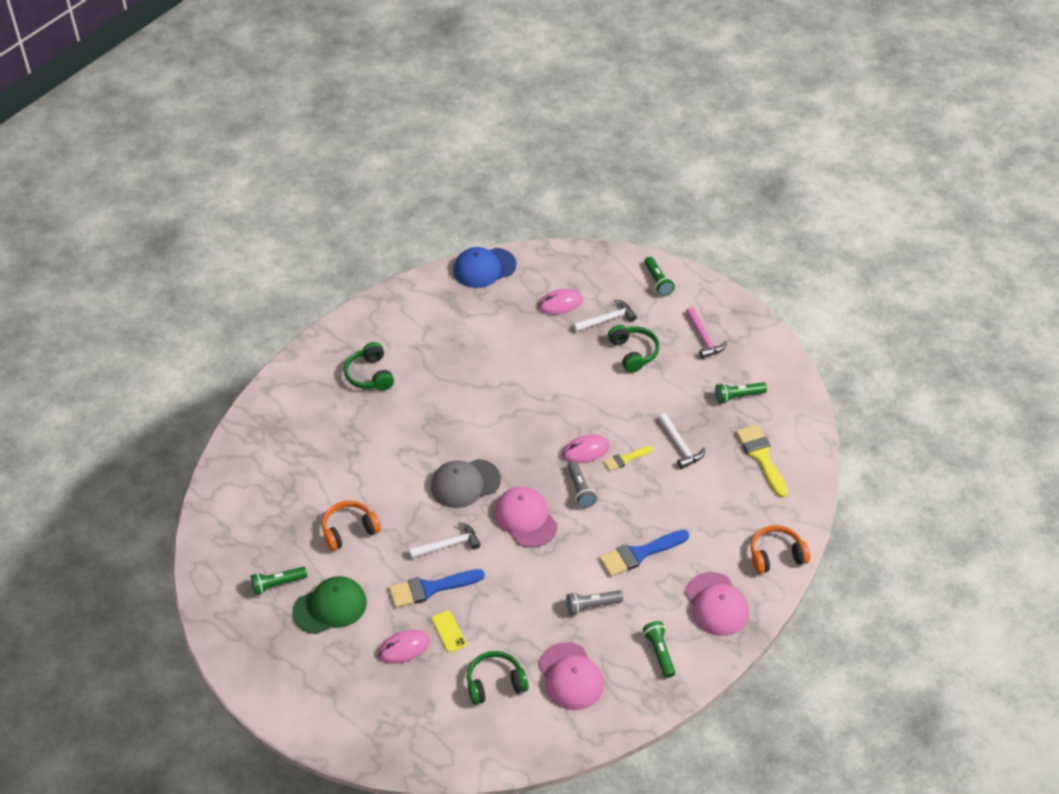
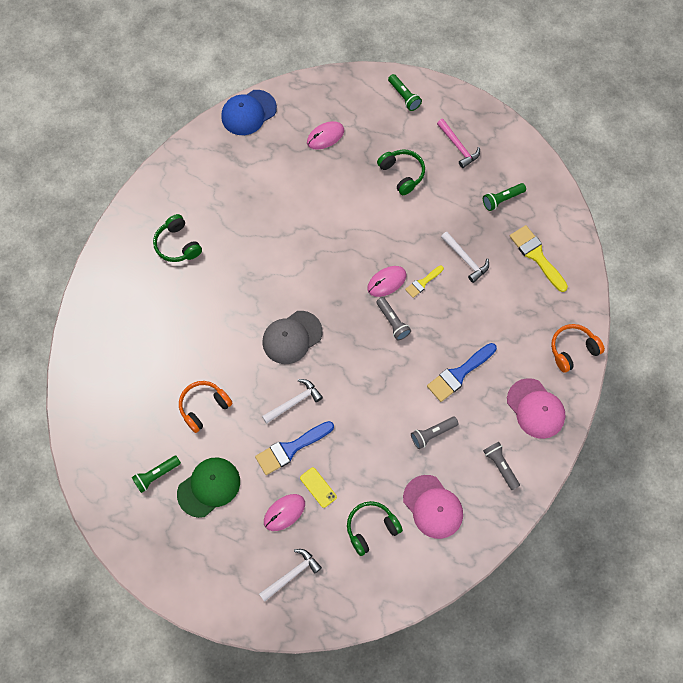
camera: 15 degrees left, 20 degrees up
(525, 518) = (353, 361): pink cap -> none
(607, 319) = (370, 144): white hammer -> white hammer (291, 574)
(659, 653) = (500, 466): green flashlight -> grey flashlight

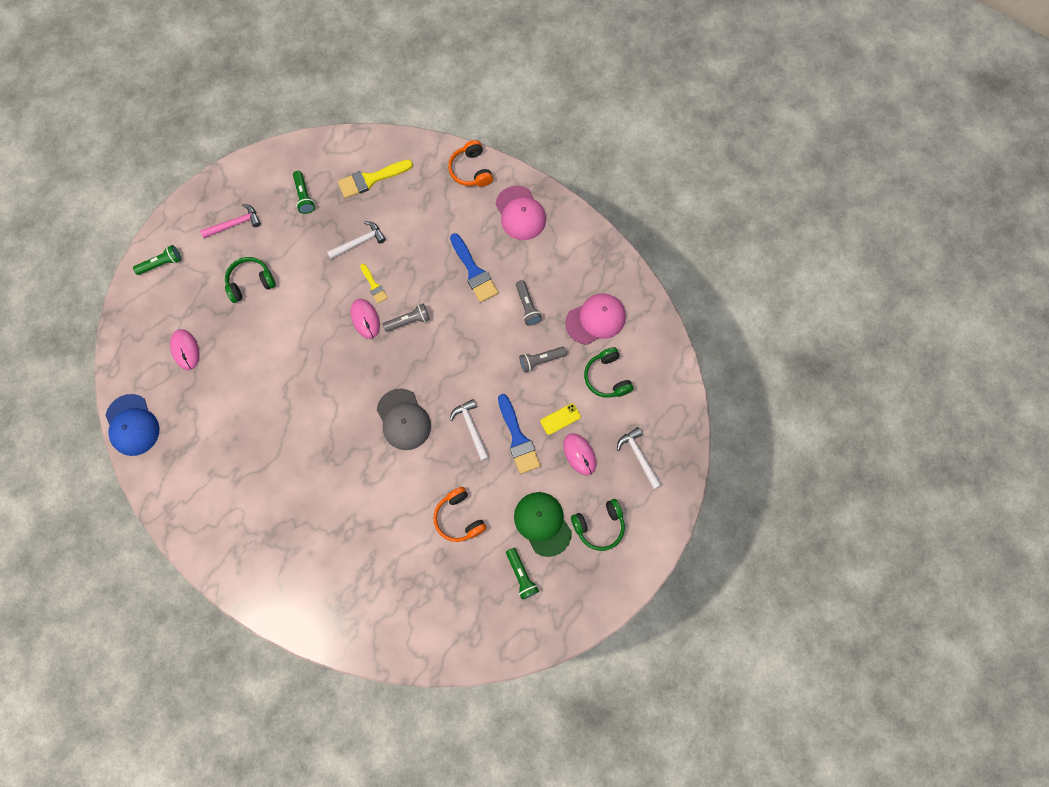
camera: 80 degrees left, 5 degrees up
(177, 244) = (271, 522): green headphones -> green headphones (599, 526)
(500, 466) = (568, 254): grey flashlight -> grey flashlight (541, 360)
(535, 409) = (520, 213): pink cap -> pink cap turned 90 degrees clockwise

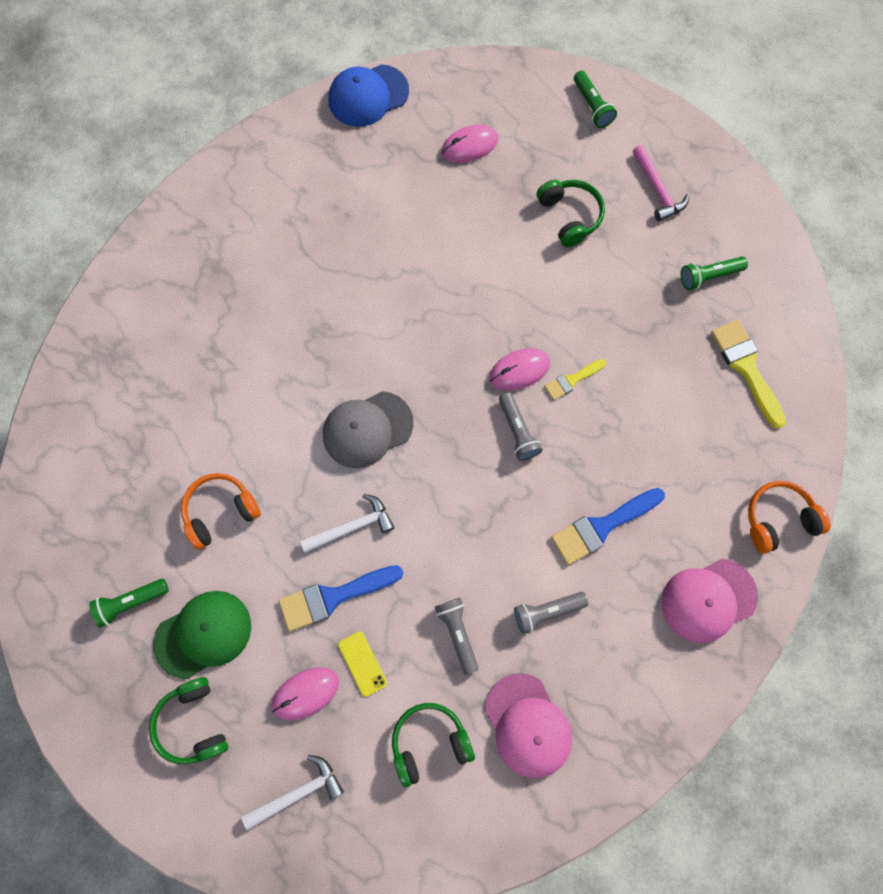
camera: 90 degrees right, 0 degrees up
(359, 242) = (640, 356): white hammer -> none

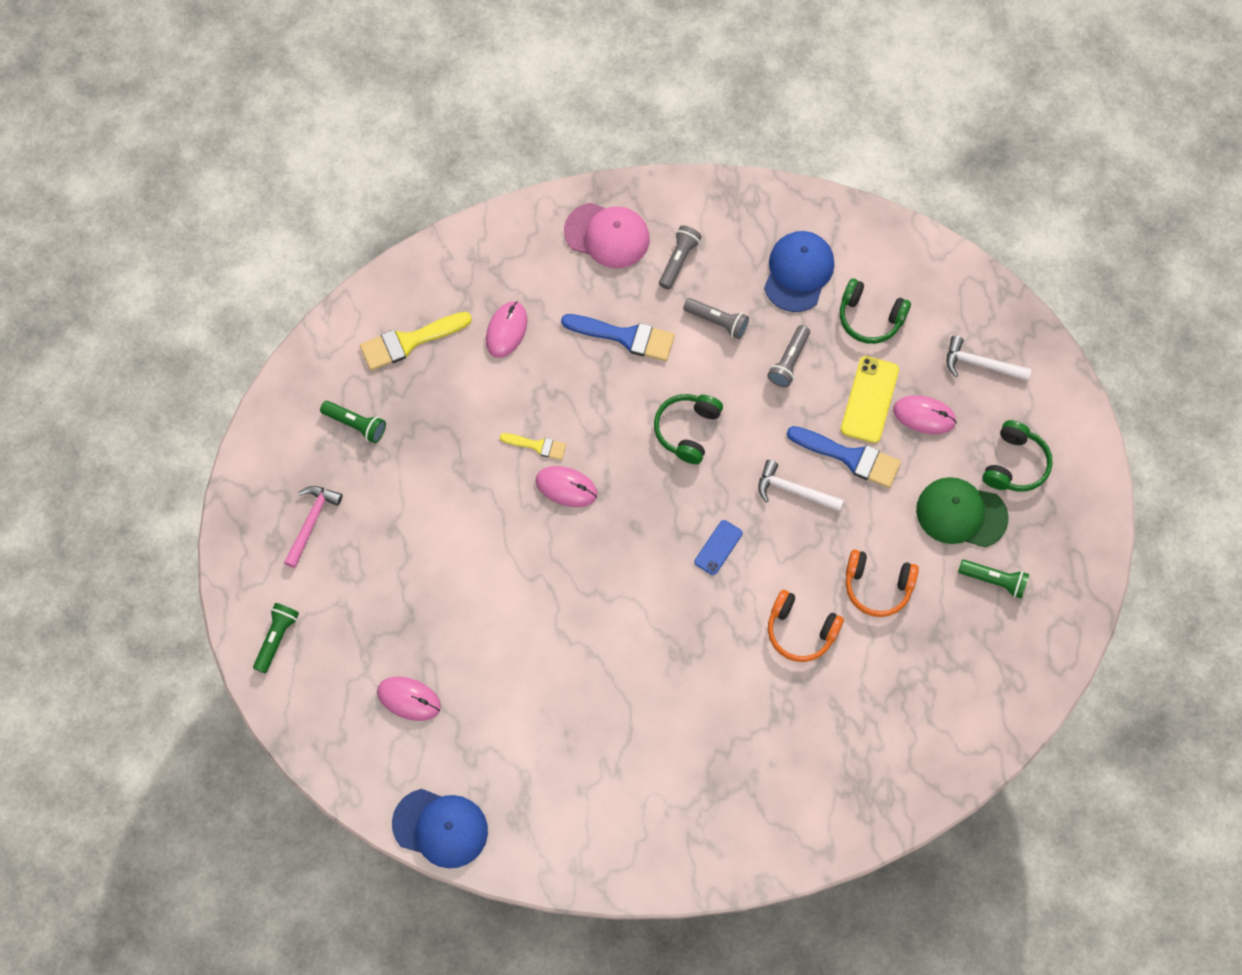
camera: 135 degrees left, 5 degrees down
(362, 663) = (869, 399): yellow phone -> yellow phone, size x1.62
(367, 429) = (718, 547): grey cap -> blue phone
(517, 431) = (613, 447): grey flashlight -> grey flashlight (678, 260)
(528, 725) = (798, 272): pink cap -> blue cap
(569, 216) = (400, 565): green headphones -> green headphones (687, 430)
(691, 444) = (506, 330): none -> pink mouse
(746, 368) = (409, 341): yellow brush -> yellow brush turned 45 degrees clockwise
(778, 519) = (506, 237): orange headphones -> orange headphones (800, 631)

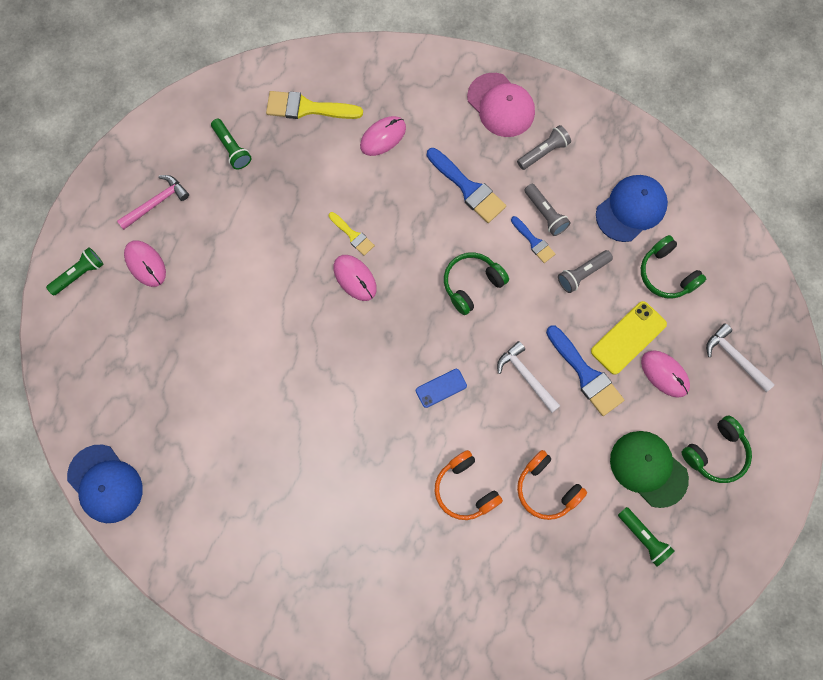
camera: 30 degrees right, 5 degrees up
(409, 699) = (143, 373): pink mouse -> pink mouse (145, 264)
(722, 355) = (534, 241): none -> blue brush

